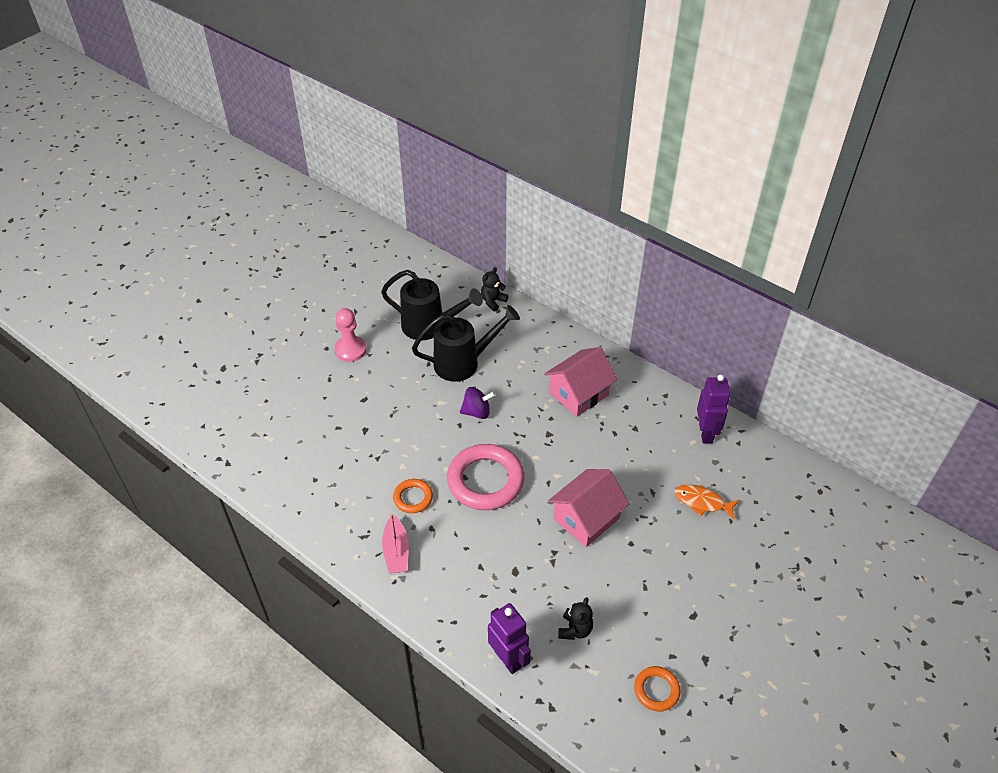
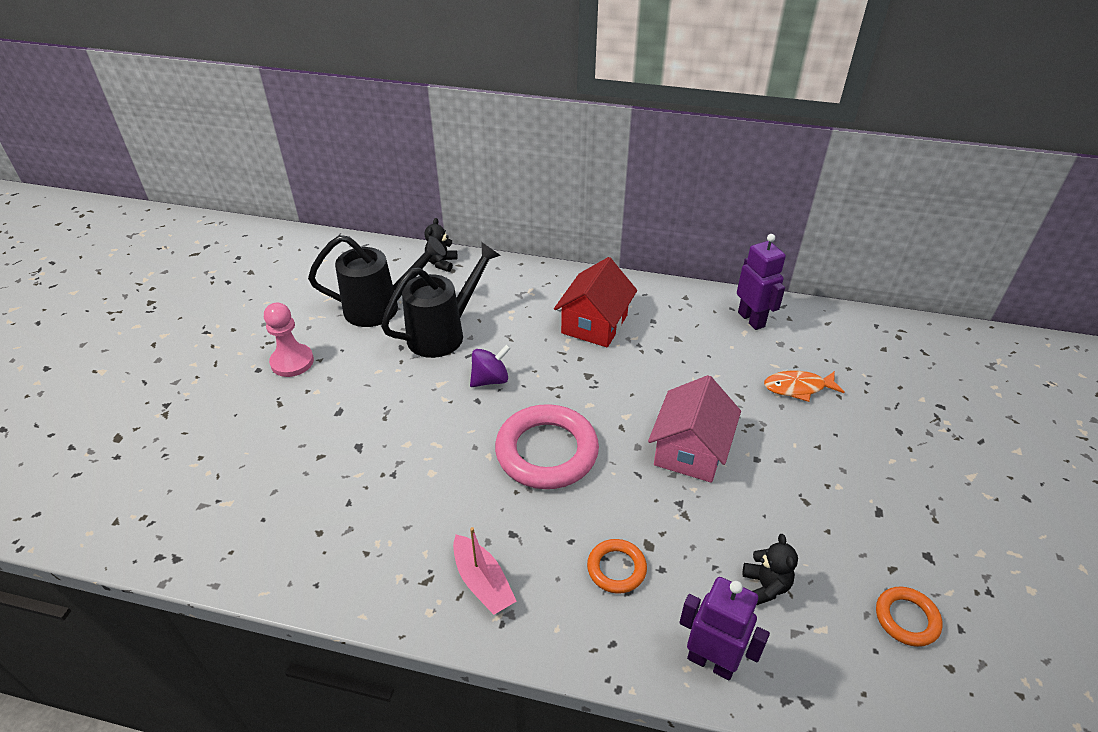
camera: 25 degrees left, 5 degrees down
(413, 498) = (467, 505): orange ring -> orange ring (616, 568)
(579, 394) = (594, 324): pink house -> red house

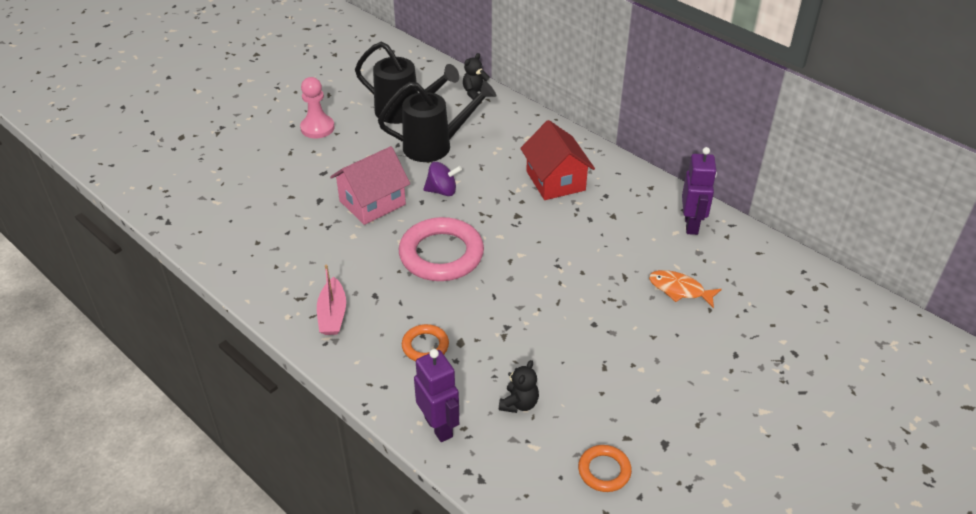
camera: 30 degrees right, 0 degrees up
(594, 324) = (555, 181): red house -> red house turned 75 degrees counterclockwise
(690, 450) = (547, 297): pink house -> pink house (372, 203)

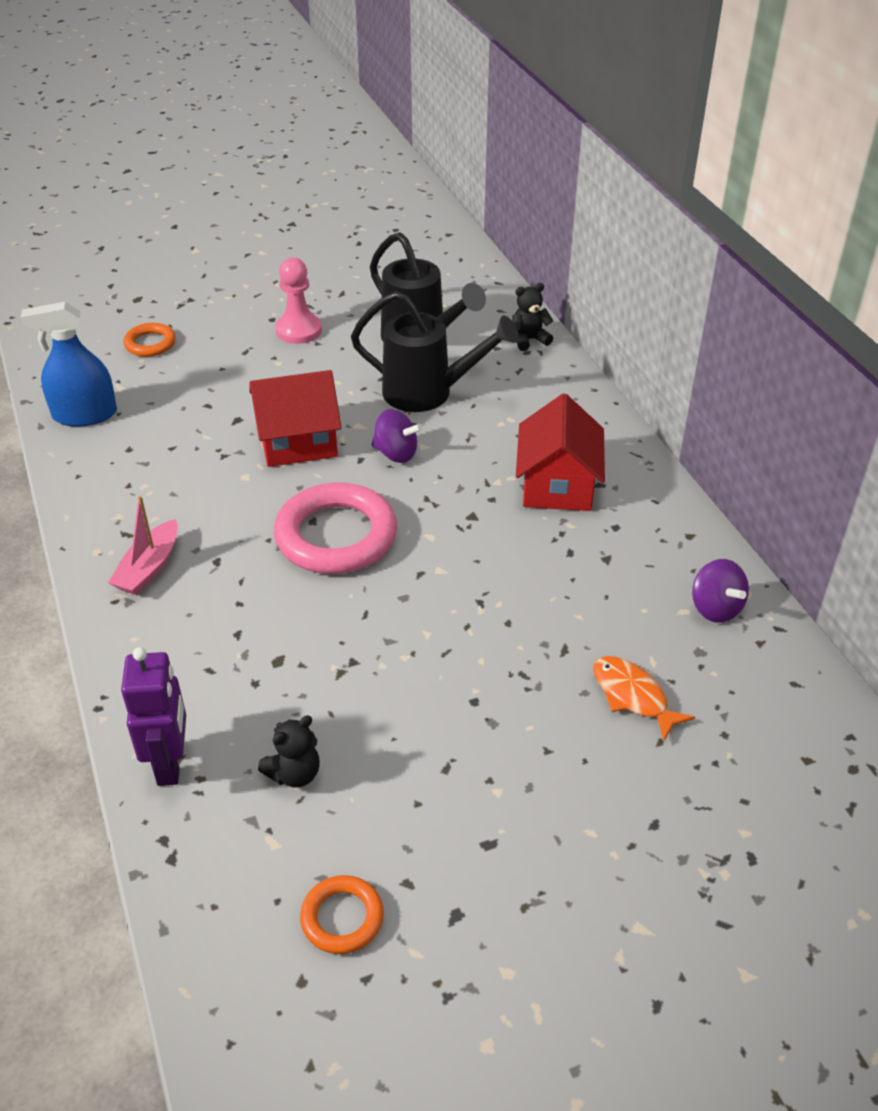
camera: 25 degrees right, 0 degrees up
(206, 229) = (85, 415): none -> blue spray bottle
(372, 203) = (298, 442): pink house -> red house
(425, 346) = (230, 649): orange ring -> orange ring (150, 343)
(691, 225) = (715, 608): purple robot -> purple spinning top

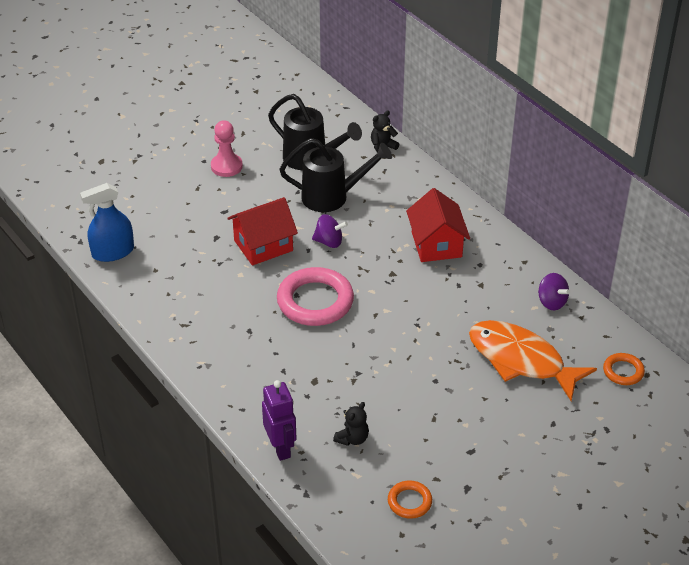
camera: 15 degrees left, 0 degrees up
(149, 568) = (210, 343): pink boat -> none
(150, 343) = (129, 193): orange ring -> orange ring (623, 371)
(633, 696) = (521, 360): orange fish -> orange fish, size x2.01

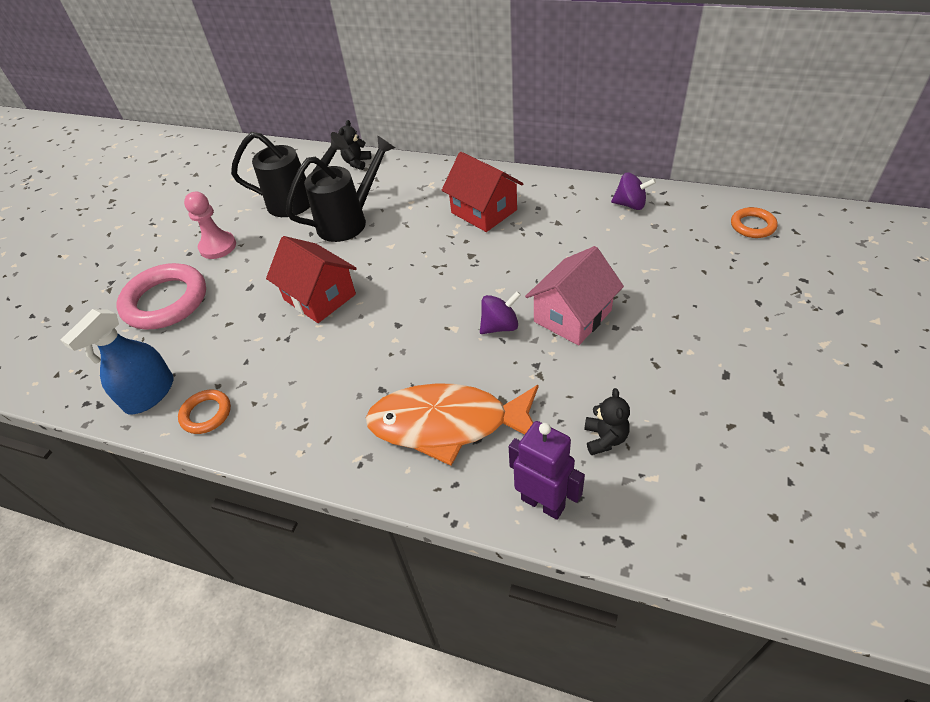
camera: 30 degrees left, 5 degrees up
(263, 245) = (320, 297): red house -> red house turned 75 degrees counterclockwise
(315, 301) = (423, 320): pink ring -> pink ring (166, 301)
(329, 242) = (383, 259): purple spinning top -> purple spinning top (500, 326)
(409, 502) = (737, 471): orange ring -> orange ring (206, 414)
(415, 357) = (572, 316): none -> pink house
(521, 360) = (665, 264): orange fish -> orange fish (447, 424)

